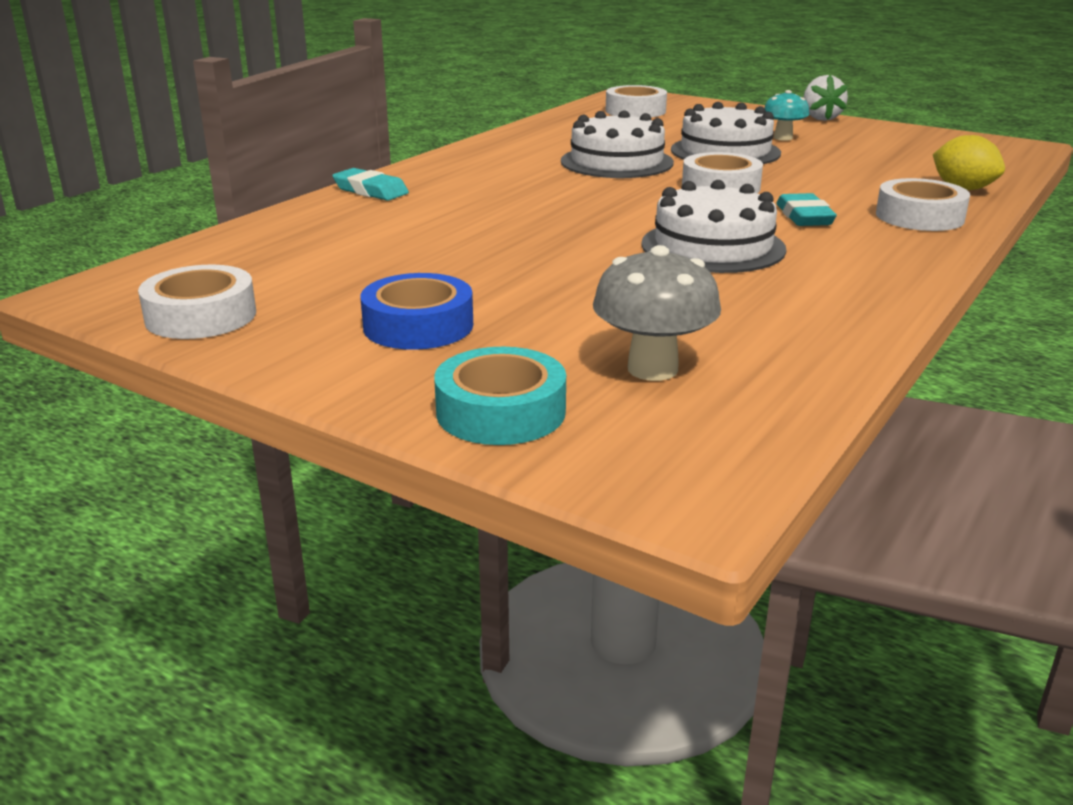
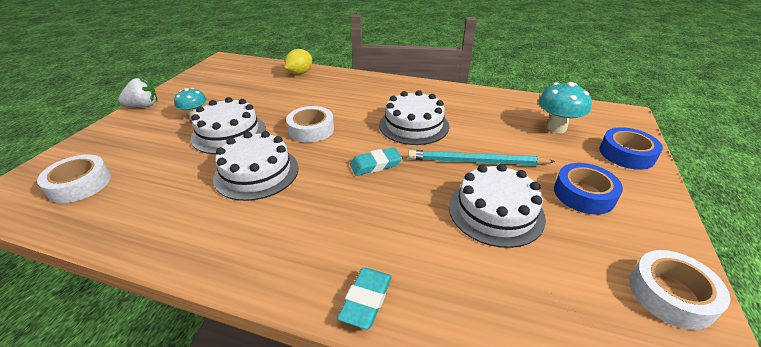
camera: 105 degrees left, 10 degrees up
(437, 260) = (496, 211): none -> white cake
(501, 411) = (626, 154): turquoise tape -> blue tape
(565, 270) = (476, 162): none -> turquoise pencil
(652, 369) = (556, 128): grey mushroom -> turquoise mushroom
(804, 216) = (356, 105): turquoise eraser -> turquoise eraser (375, 164)
(919, 217) = (346, 82): white tape -> none

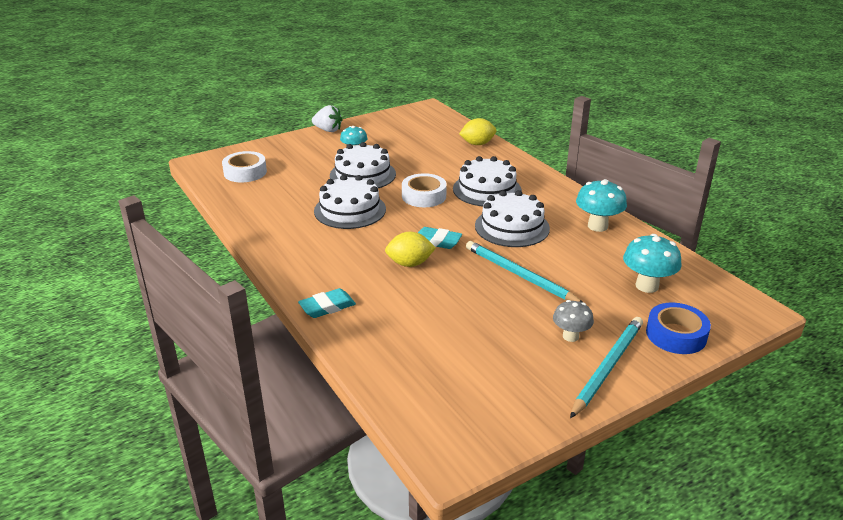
camera: 40 degrees right, 5 degrees down
(381, 198) = (410, 263): none -> yellow lemon
(465, 100) = (597, 226): none -> turquoise mushroom
(496, 211) = (478, 310): white cake -> white cake (487, 190)
(584, 194) = (570, 336): blue tape -> grey mushroom
(642, 205) = (607, 367): none -> turquoise pencil
(671, 294) = (519, 410): white tape -> none

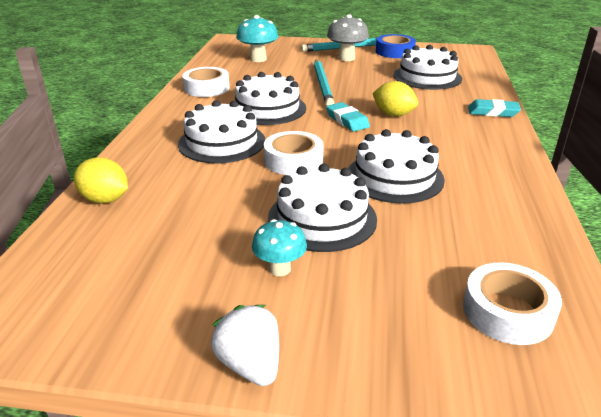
camera: 140 degrees left, 0 degrees up
(440, 340) = (427, 77): none -> white cake
(570, 336) = (346, 58): grey mushroom -> grey mushroom, size x1.52
(597, 226) = (206, 88): turquoise mushroom -> white tape
(676, 335) = (291, 45): blue tape -> blue tape (394, 52)

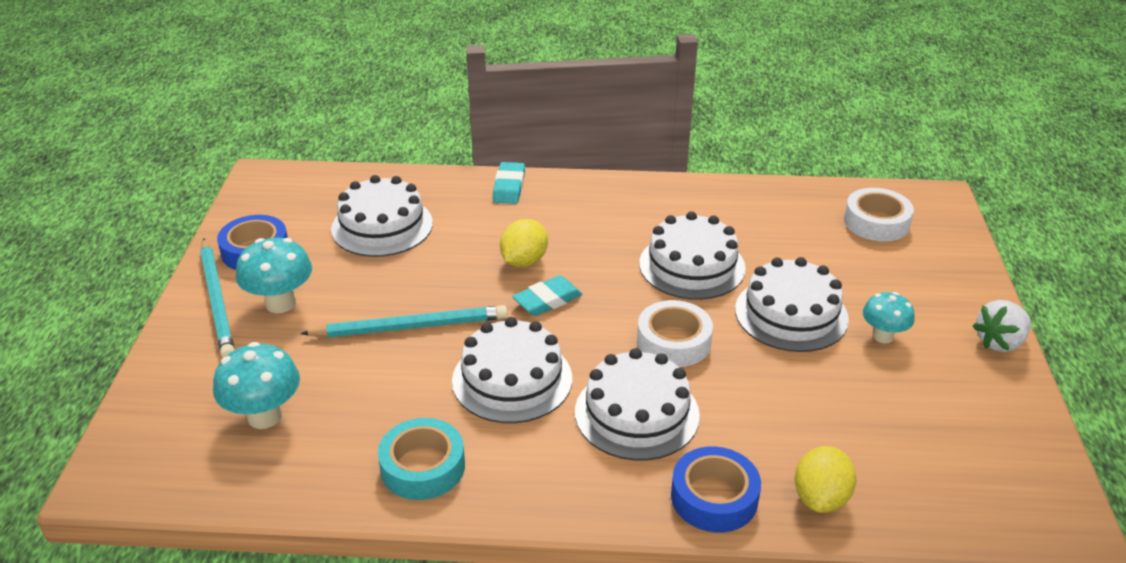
camera: 95 degrees left, 5 degrees up
(133, 161) = (714, 497): none -> blue tape
(206, 88) = (423, 467): white tape -> turquoise tape
(346, 58) = (281, 303): grey mushroom -> turquoise mushroom

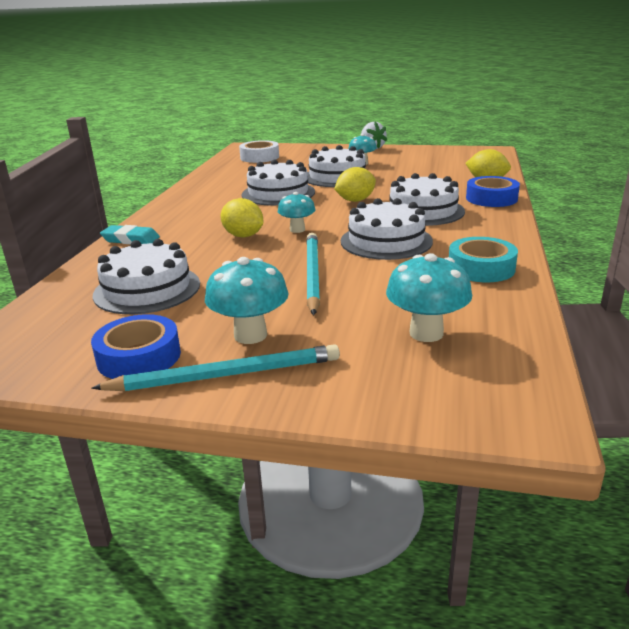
camera: 80 degrees left, 10 degrees down
(547, 300) = (297, 230): turquoise eraser -> turquoise mushroom
(673, 341) = (355, 200): white tape -> yellow lemon

